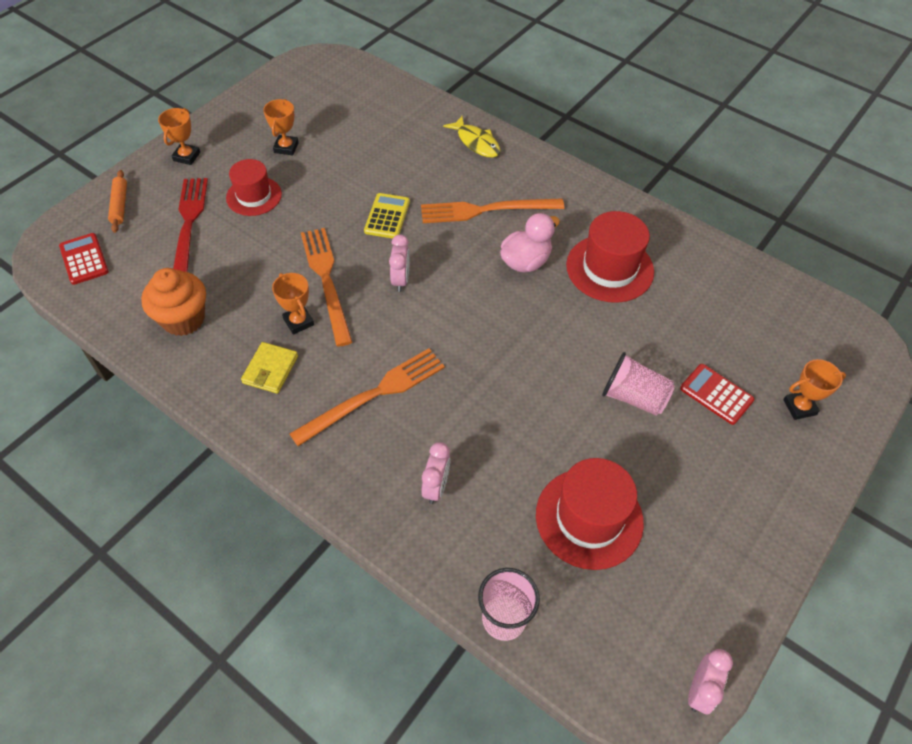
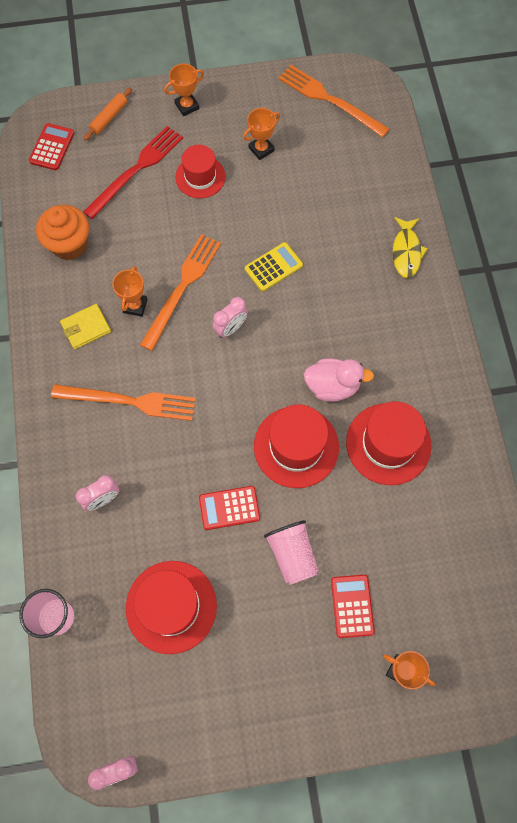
camera: 45 degrees right, 15 degrees up
(486, 210) = (350, 319): orange fork -> orange fork (329, 100)
(547, 321) = (296, 446): none -> red hat
(548, 405) = (229, 508): none -> red calculator

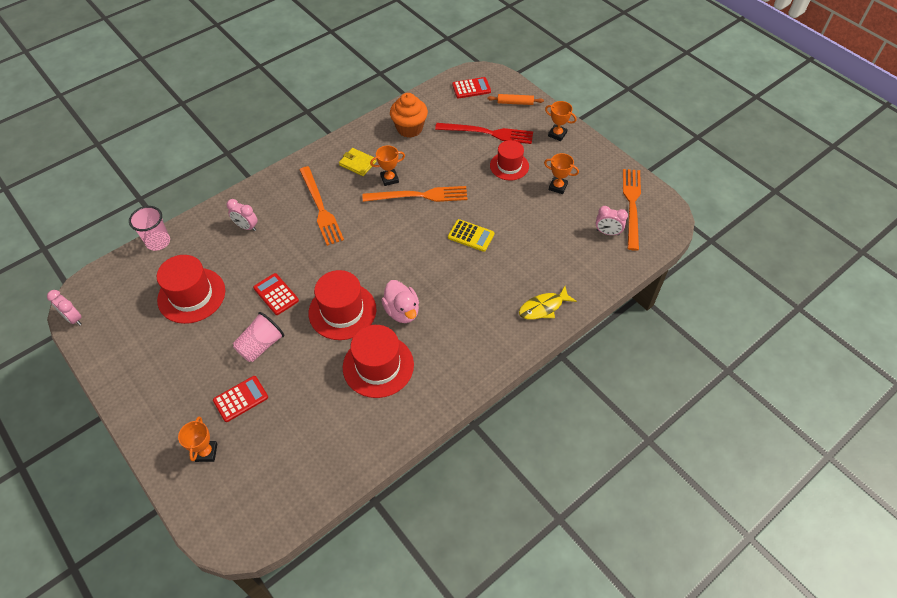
camera: 60 degrees right, 15 degrees down
(231, 328) = (407, 234): pink clock -> pink clock (607, 232)

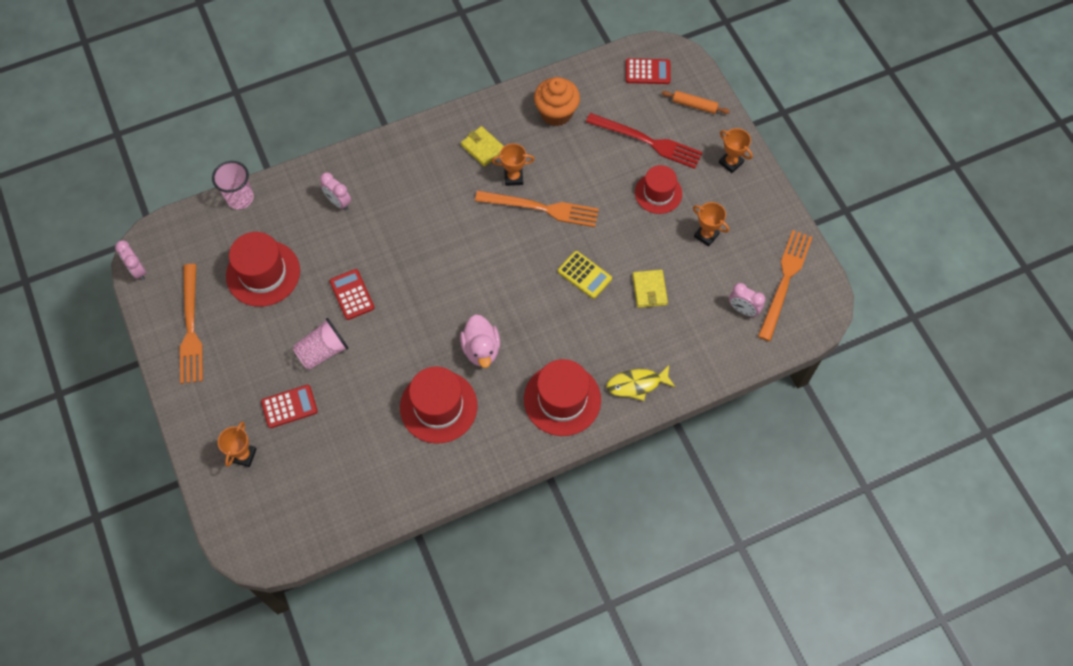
camera: 15 degrees right, 10 degrees up
(320, 208) = (426, 197): orange fork -> orange fork (191, 328)
(342, 311) = (417, 333): red hat -> red hat (562, 399)
(527, 235) = (649, 290): none -> yellow wallet

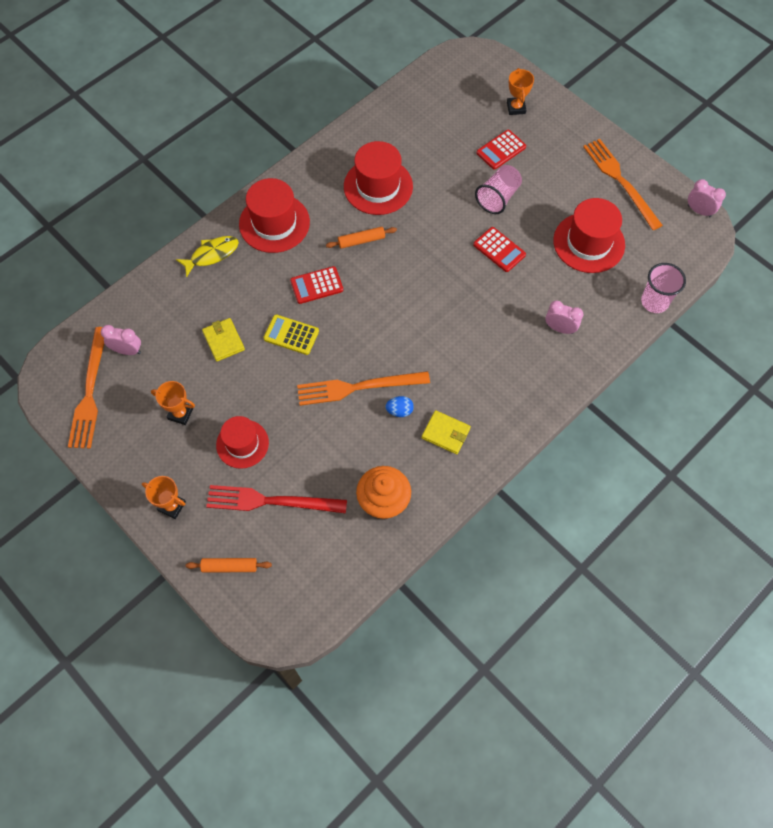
camera: 160 degrees right, 0 degrees up
(481, 349) = (361, 241): pink duck -> orange rolling pin
(513, 177) = (399, 411): orange trophy -> blue egg
(647, 72) = (297, 594): red calculator -> red calculator (316, 285)

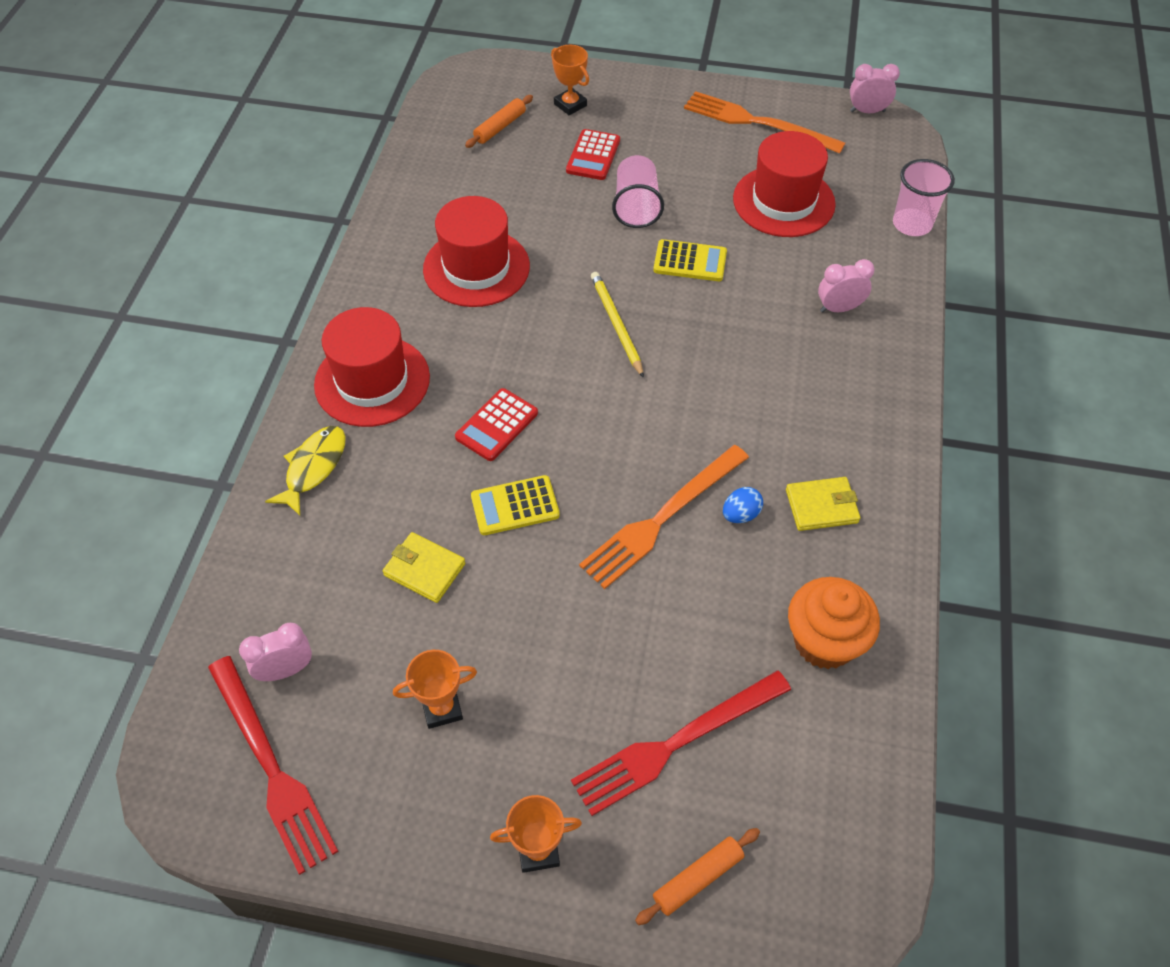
camera: 35 degrees left, 10 degrees down
(90, 392) = (271, 767): orange fork -> red fork
(242, 444) = (568, 691): red hat -> none
(361, 241) = (510, 340): orange rolling pin -> orange rolling pin (500, 127)
(425, 265) = (616, 325): none -> yellow pencil
(499, 250) = (690, 261): red calculator -> yellow calculator

